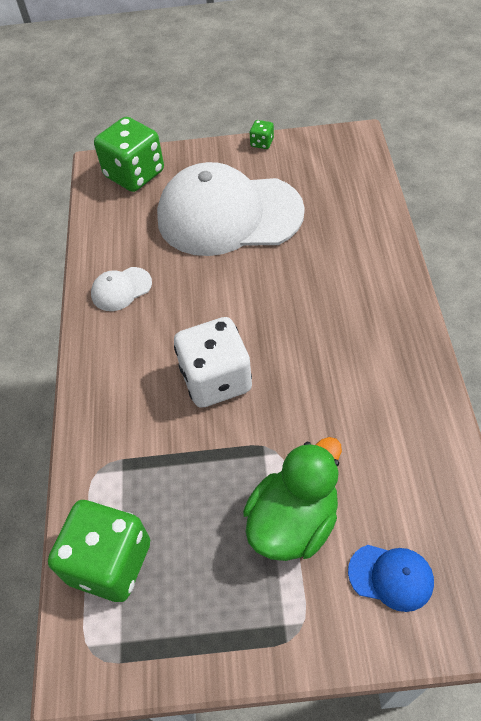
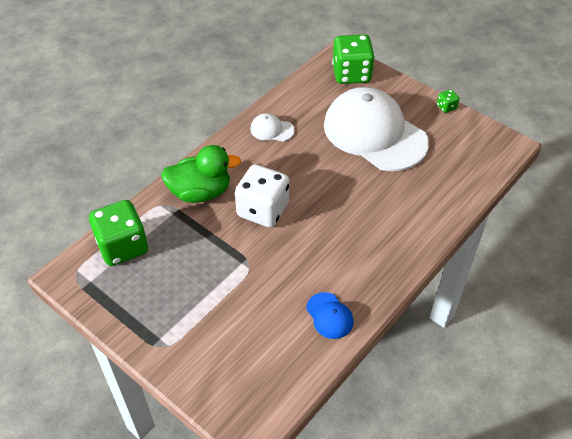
camera: 40 degrees right, 5 degrees down
(293, 521) = (217, 302): green duck -> green duck (200, 192)
(391, 577) = (229, 366): blue cap -> blue cap (329, 316)

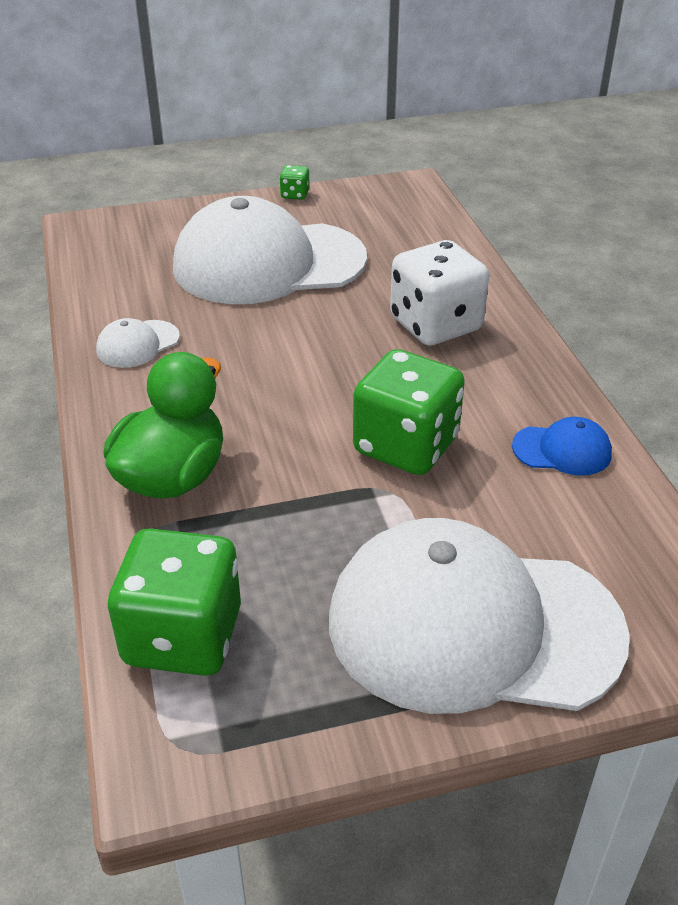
camera: 55 degrees left, 10 degrees down
(191, 333) = (473, 626): none -> white cap
(263, 210) = (290, 425): white dice -> white dice (435, 325)
(351, 74) = (132, 231): green dice -> green dice (406, 446)

